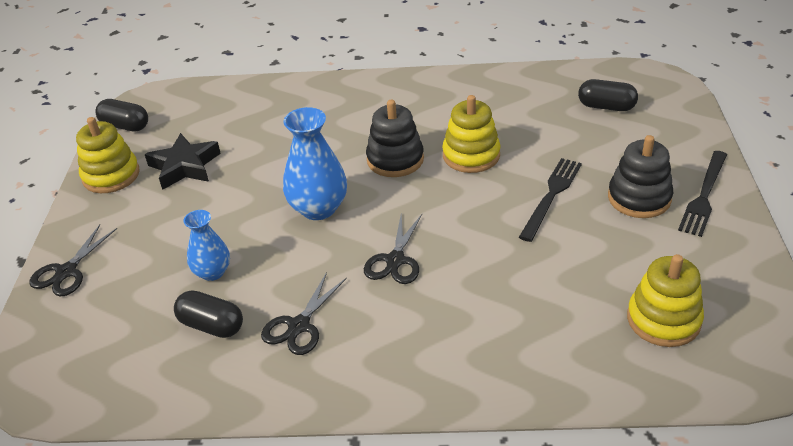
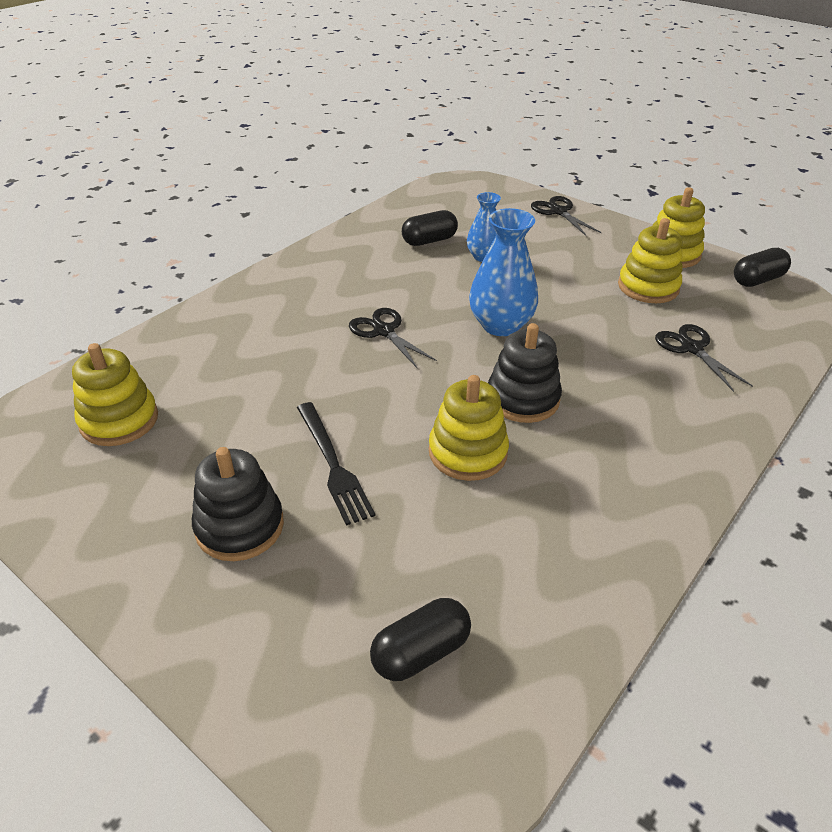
camera: 125 degrees right, 0 degrees up
(184, 166) = (648, 287): black star -> yellow stacking toy
(299, 326) = (380, 268): black scissors -> black scissors (691, 348)
(704, 195) = (165, 585): black fork -> none

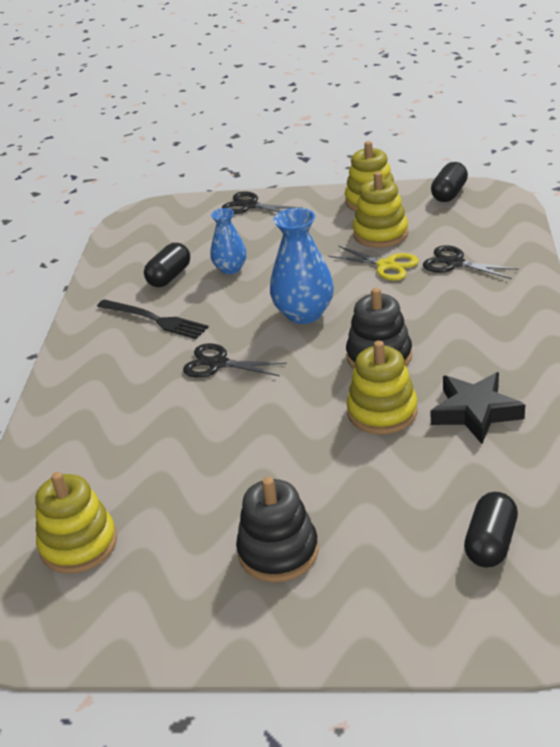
camera: 30 degrees left, 5 degrees down
(333, 464) = (295, 474): black fork -> black fork (154, 320)
(553, 506) = (475, 412): none -> black star
(622, 318) = (386, 265): none -> yellow scissors

